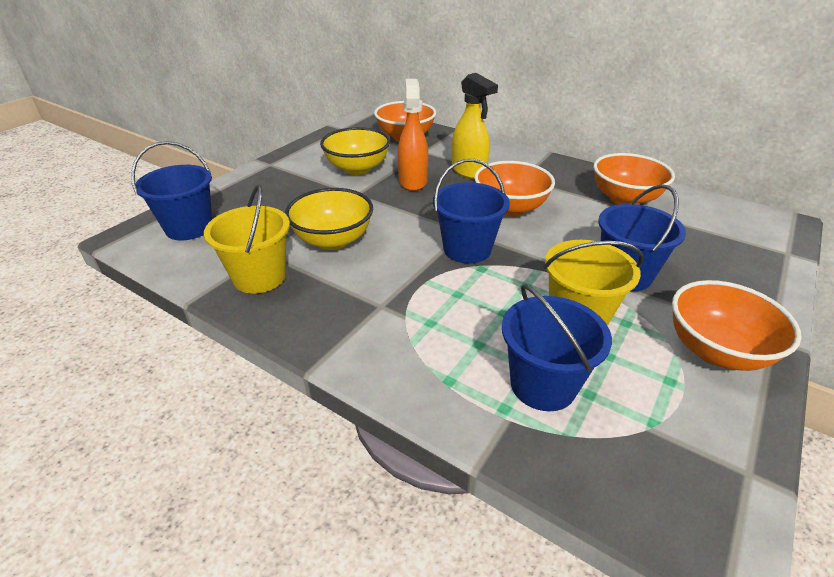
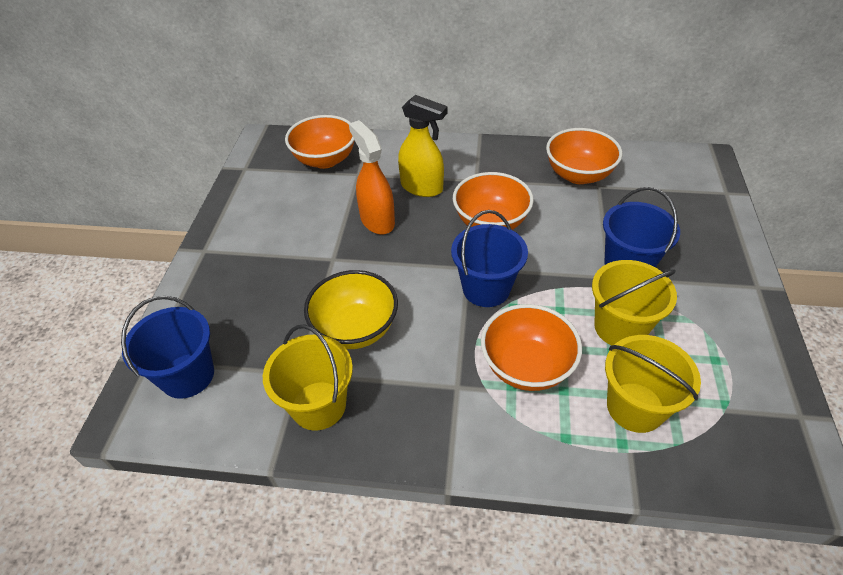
camera: 25 degrees left, 10 degrees up
(357, 169) = (307, 223): yellow bowl -> none
(543, 385) = (635, 407): blue bucket -> yellow bucket
(716, 351) = (729, 316): orange bowl -> orange bowl (526, 366)

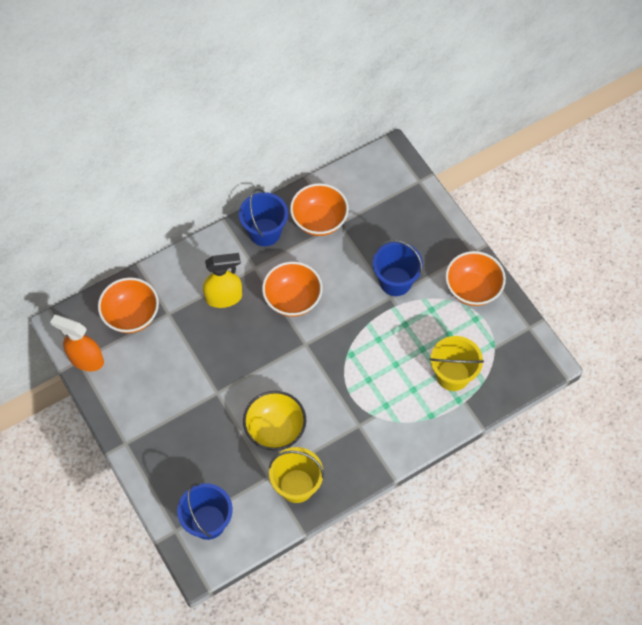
camera: 40 degrees left, 15 degrees up
(377, 220) = (218, 345): orange spray bottle -> orange spray bottle (86, 359)
(486, 288) = (327, 352): blue bucket -> blue bucket (265, 232)
(526, 366) = (385, 388): orange bowl -> orange bowl (472, 289)
(620, 327) = (417, 330): yellow bucket -> none

